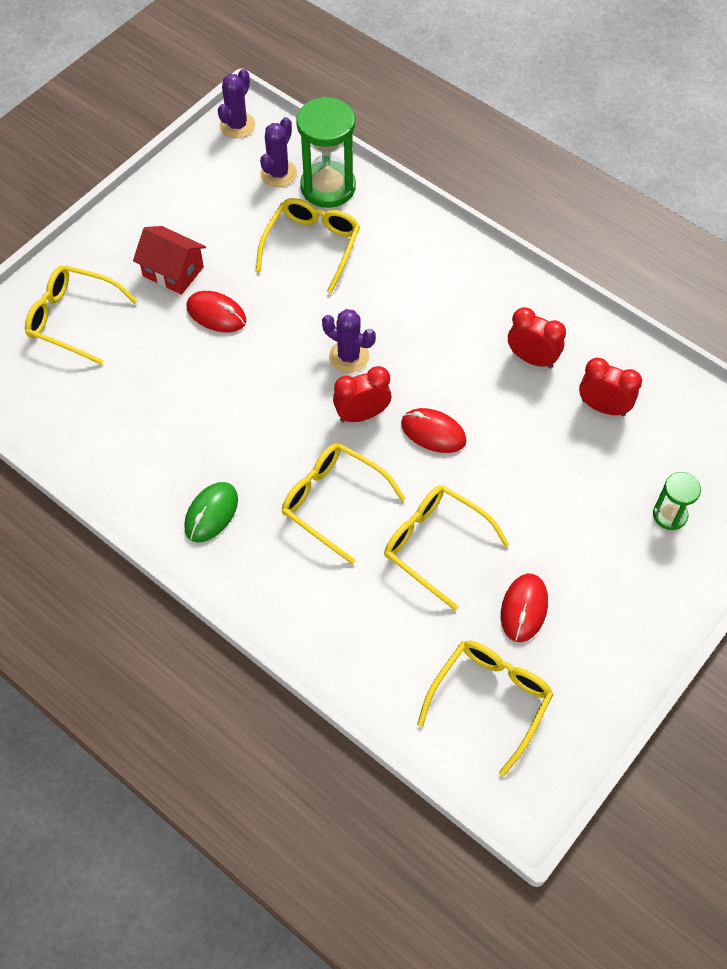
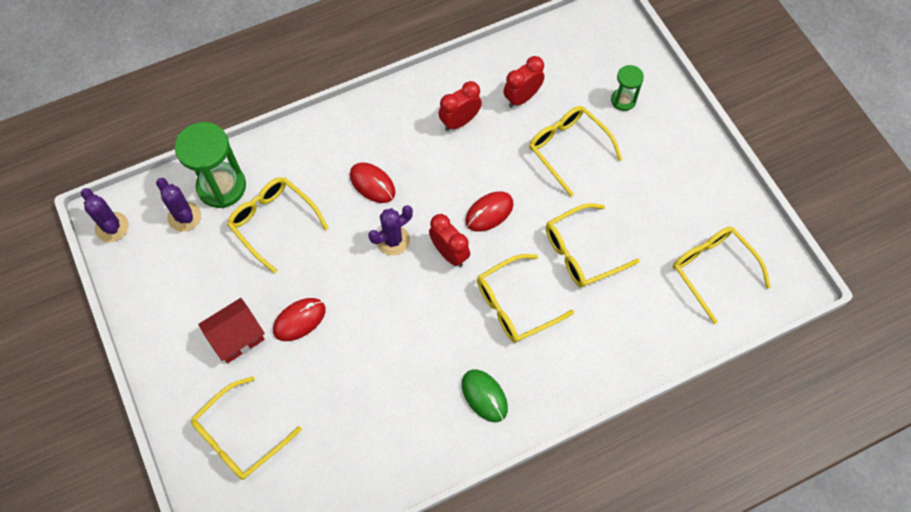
camera: 65 degrees left, 5 degrees up
(362, 414) = (449, 253): red clock -> red clock turned 135 degrees clockwise
(524, 609) = (654, 219): red mouse -> red mouse (372, 184)
(564, 480) = (568, 149): none -> yellow glasses

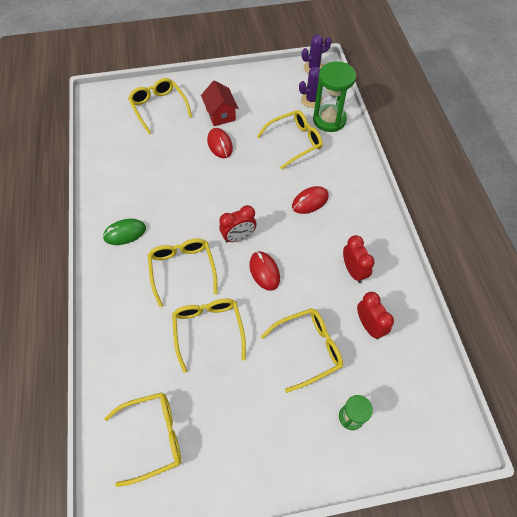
camera: 105 degrees right, 5 degrees down
(393, 240) = (260, 204): purple cactus -> none

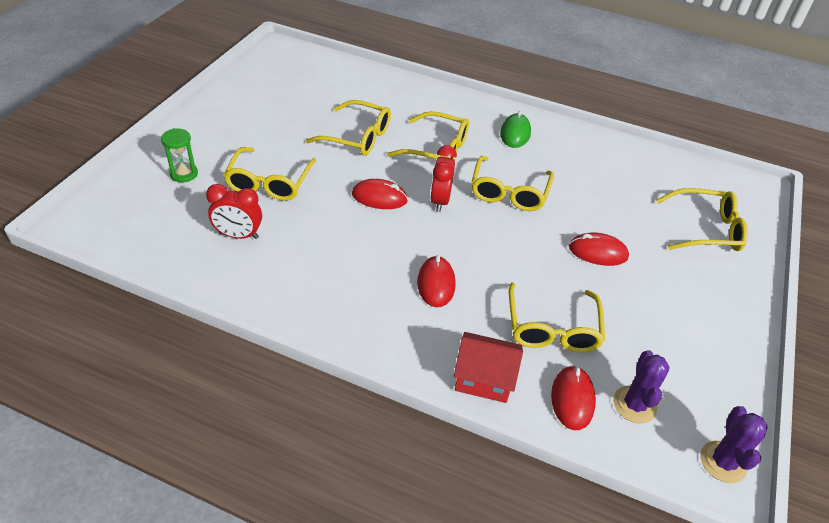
camera: 120 degrees right, 15 degrees down
(153, 436) = (304, 79): yellow glasses -> yellow glasses (509, 192)
(220, 114) = (660, 280): red house -> red house (484, 378)
(329, 120) = (572, 399): green hourglass -> red mouse
(353, 271) = (307, 263): red clock -> none

